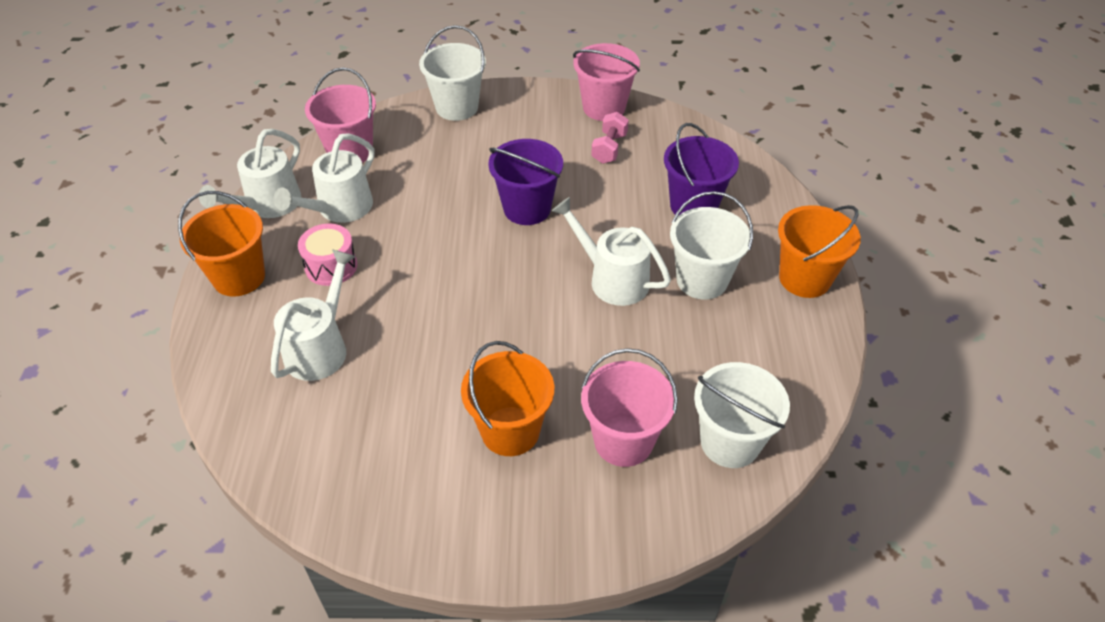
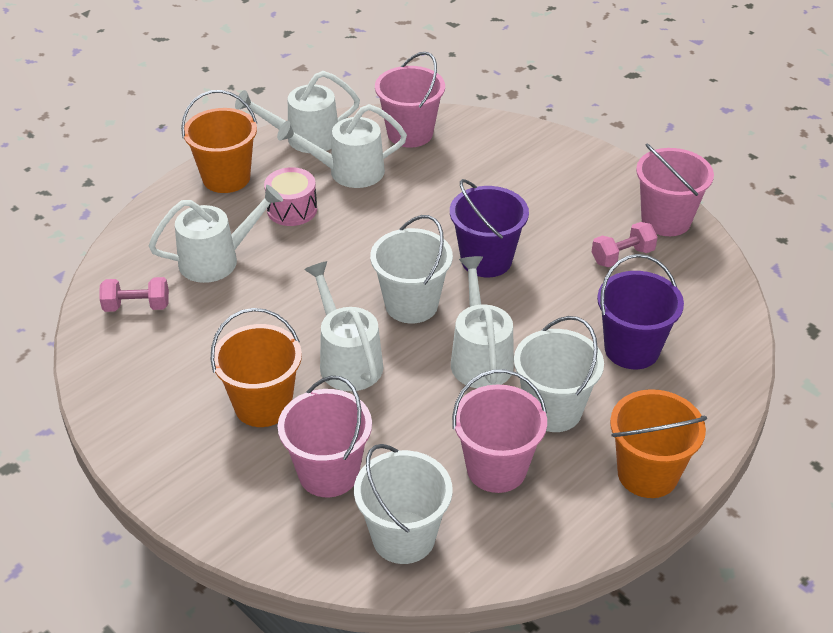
camera: 45 degrees right, 5 degrees down
(299, 435) = (137, 306): none -> pink dumbbell
(457, 107) = (537, 146): white bucket -> white bucket (411, 304)
(526, 349) = (347, 360): none -> white watering can
(721, 346) = (496, 468): none -> pink bucket

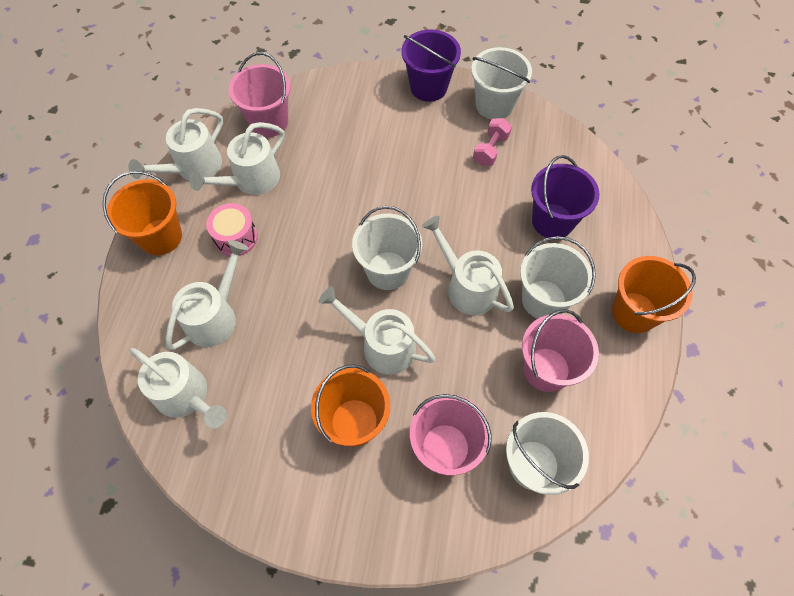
camera: 35 degrees left, 20 degrees up
(137, 306) = (187, 396): pink dumbbell -> white watering can
(486, 260) = (407, 203): purple bucket -> purple bucket (428, 87)
(666, 220) = (494, 105): pink bucket -> white bucket

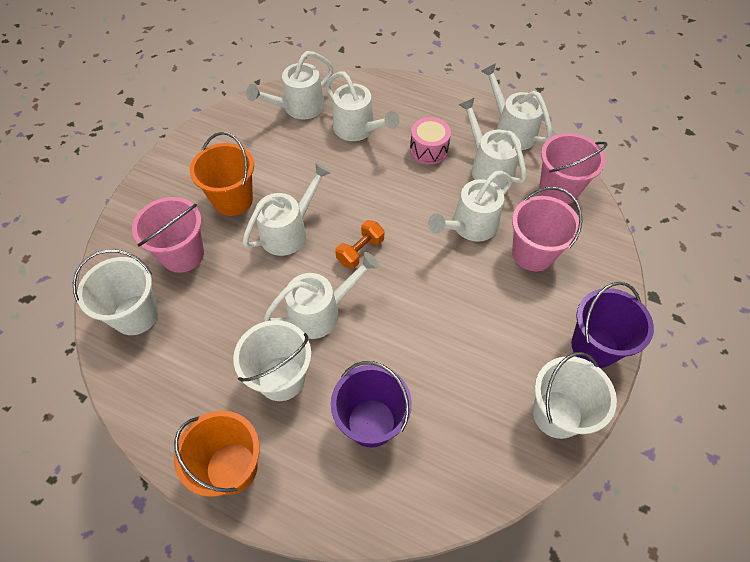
camera: 105 degrees right, 5 degrees down
(160, 237) = (443, 104): orange bucket -> none
(332, 185) = (470, 226): none -> white watering can
(388, 270) = (360, 251): white bucket -> orange dumbbell
(490, 150) = (487, 387): pink dumbbell -> none
(546, 369) = (211, 355): pink bucket -> pink bucket (533, 253)

